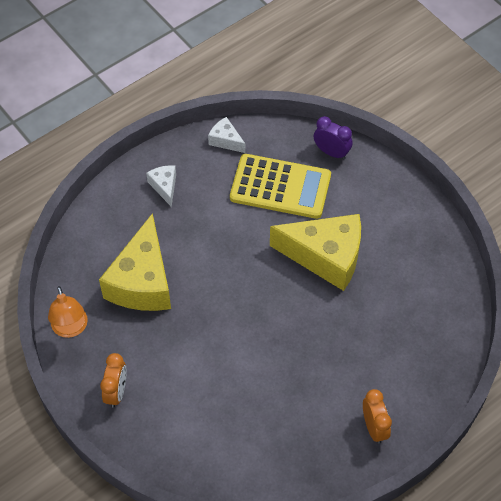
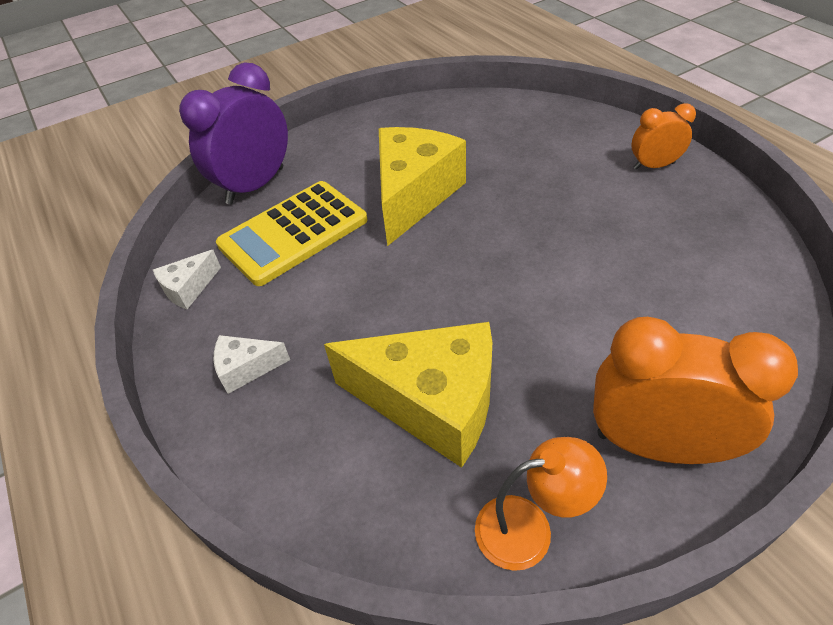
camera: 80 degrees left, 10 degrees down
(116, 392) = (656, 444): orange clock -> orange clock, size x1.82
(280, 187) = (293, 233): yellow calculator -> yellow calculator turned 150 degrees counterclockwise
(331, 152) = (255, 185): purple clock -> purple clock, size x1.82

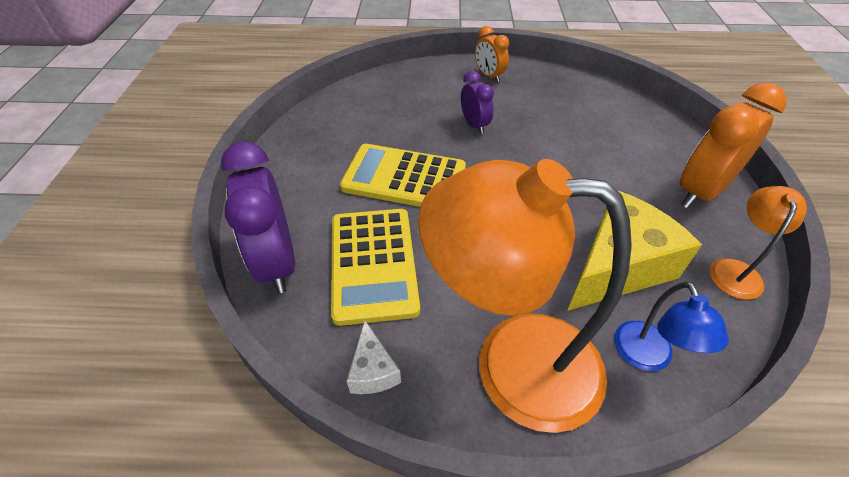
camera: 60 degrees left, 0 degrees up
(246, 368) = (512, 363): white cheese -> orange lamp
(320, 473) = (647, 357): none -> blue lamp
(414, 195) = (404, 178): yellow cheese -> yellow calculator
(548, 198) = (474, 125): none -> purple clock
(653, 166) = (489, 76): orange clock -> orange clock turned 60 degrees counterclockwise

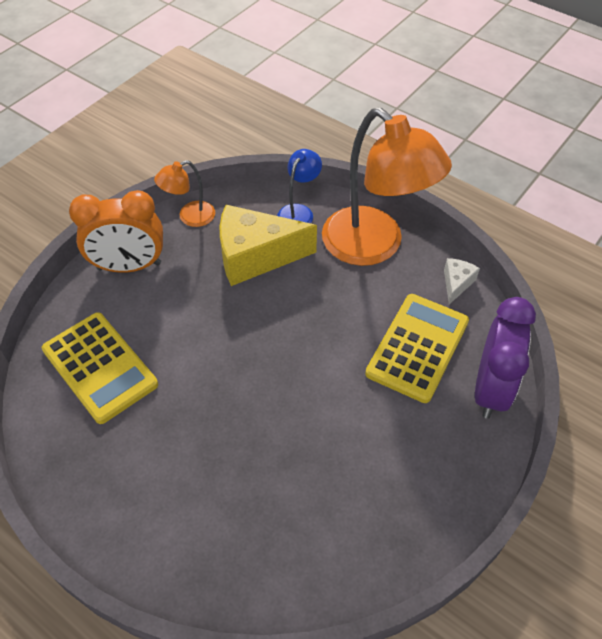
camera: 145 degrees left, 5 degrees up
(404, 178) = (339, 413): yellow calculator -> yellow calculator (99, 367)
(474, 125) = (218, 440): purple clock -> none
(489, 76) = (121, 514): orange clock -> none

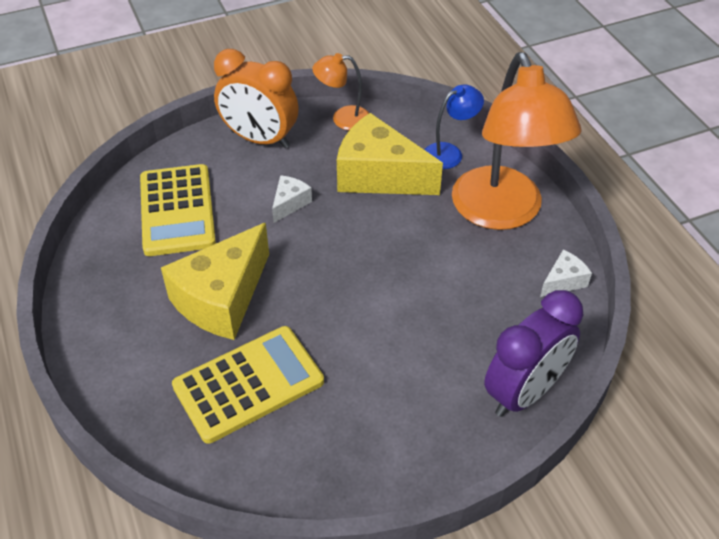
camera: 30 degrees right, 5 degrees down
(197, 314) = (290, 203): none -> white cheese
(199, 430) = (222, 298): none -> yellow cheese
(417, 347) = (477, 321): yellow calculator -> yellow calculator (248, 384)

